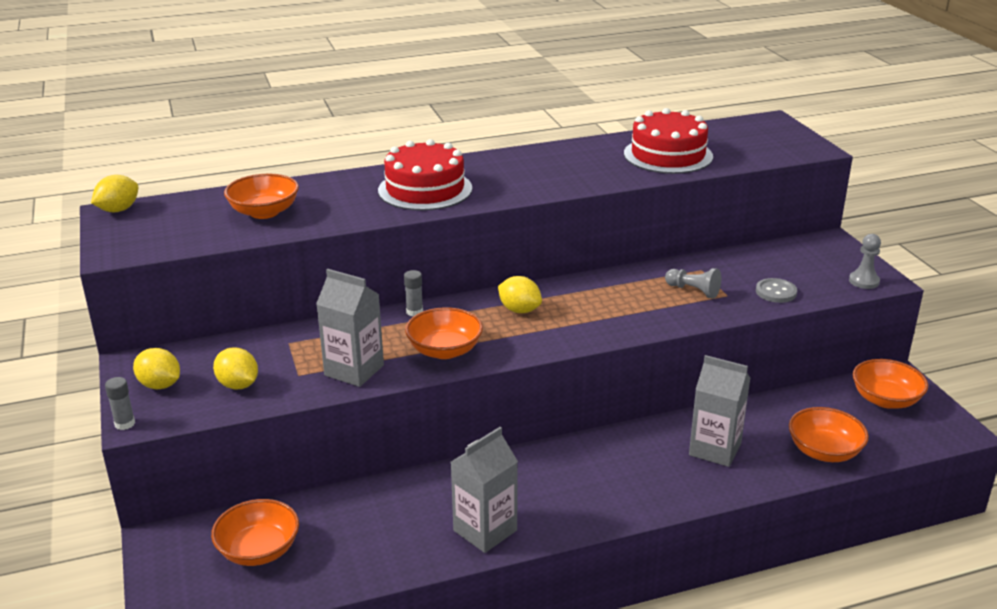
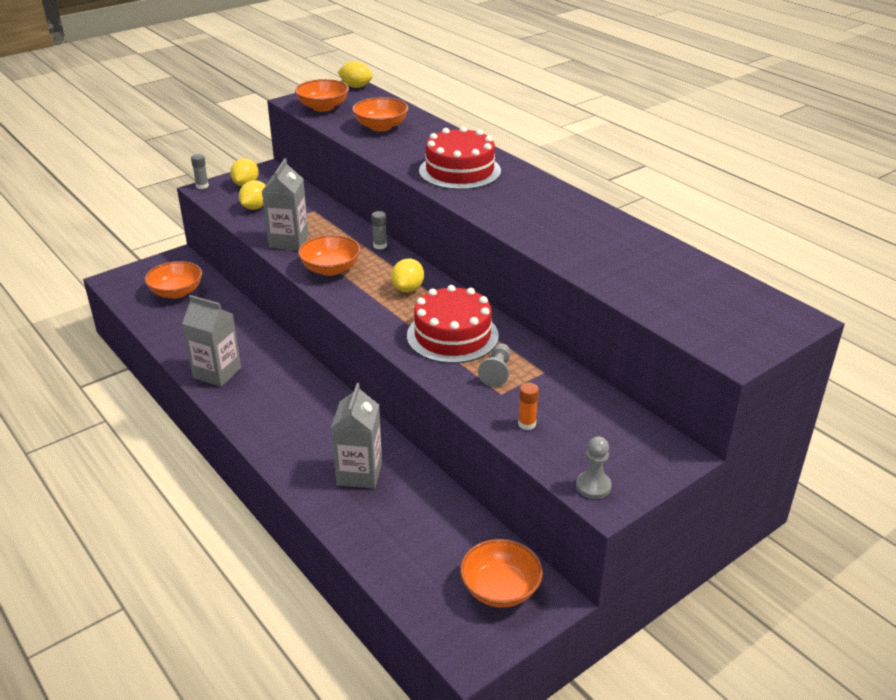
camera: 70 degrees right, 5 degrees up
(668, 155) = (630, 266): red cake -> red cake (452, 335)
(776, 292) = (527, 424): grey button -> orange glue stick
(824, 451) = (385, 546): orange bowl -> orange bowl (323, 107)

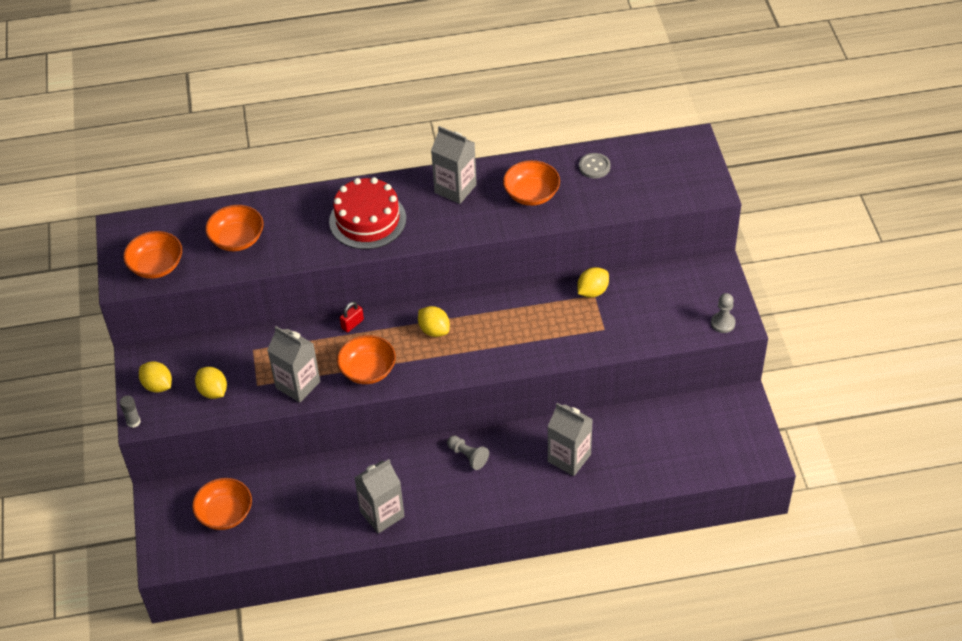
camera: 60 degrees left, 15 degrees up
(356, 87) = (125, 225): yellow lemon -> yellow lemon (592, 291)
(380, 245) = (352, 324): grey glue stick -> red padlock
(452, 335) = (517, 328): red cake -> none
(497, 372) = (579, 321): grey pawn -> grey pawn (468, 456)
(500, 589) = (722, 421): orange bowl -> orange bowl (531, 194)
(527, 424) = (645, 329): orange glue stick -> none
(546, 199) = (455, 189): none -> grey carton
(671, 265) = (594, 167): none -> grey button

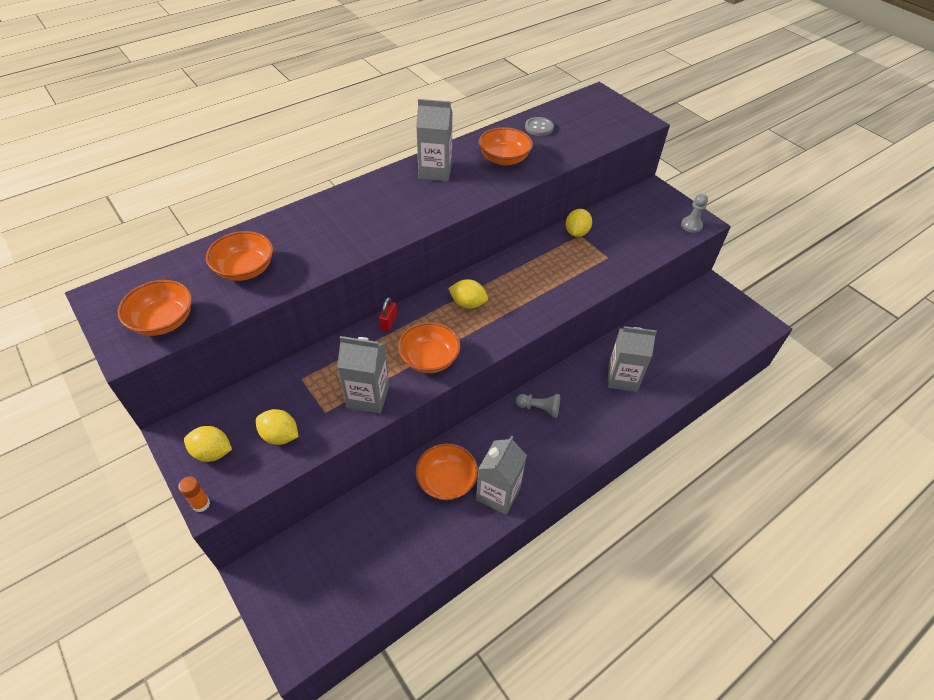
camera: 30 degrees left, 0 degrees up
(133, 422) = (201, 504): grey glue stick -> orange glue stick
(225, 514) = (340, 560): orange bowl -> orange bowl (446, 480)
(367, 220) = (371, 216): red cake -> none

